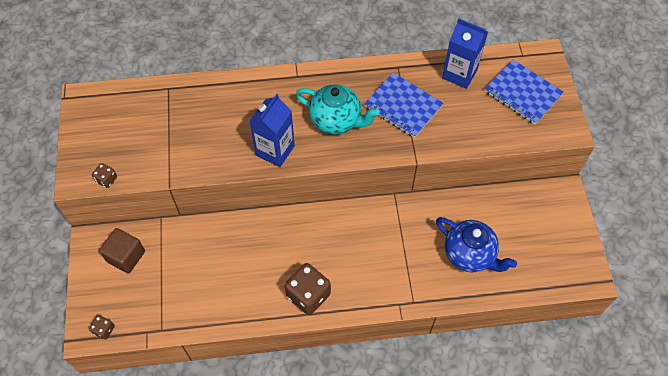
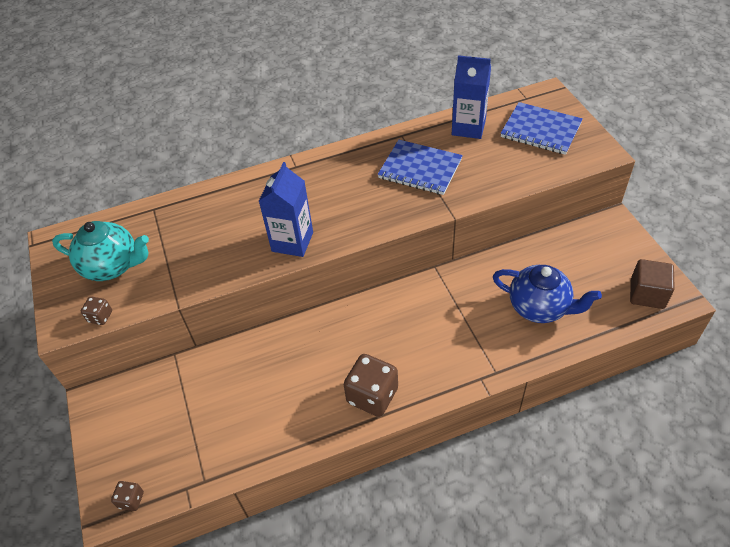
camera: 10 degrees left, 10 degrees down
(126, 256) = (141, 407): brown cube -> brown cube (647, 294)
(336, 121) = (352, 198): turquoise teapot -> turquoise teapot (112, 266)

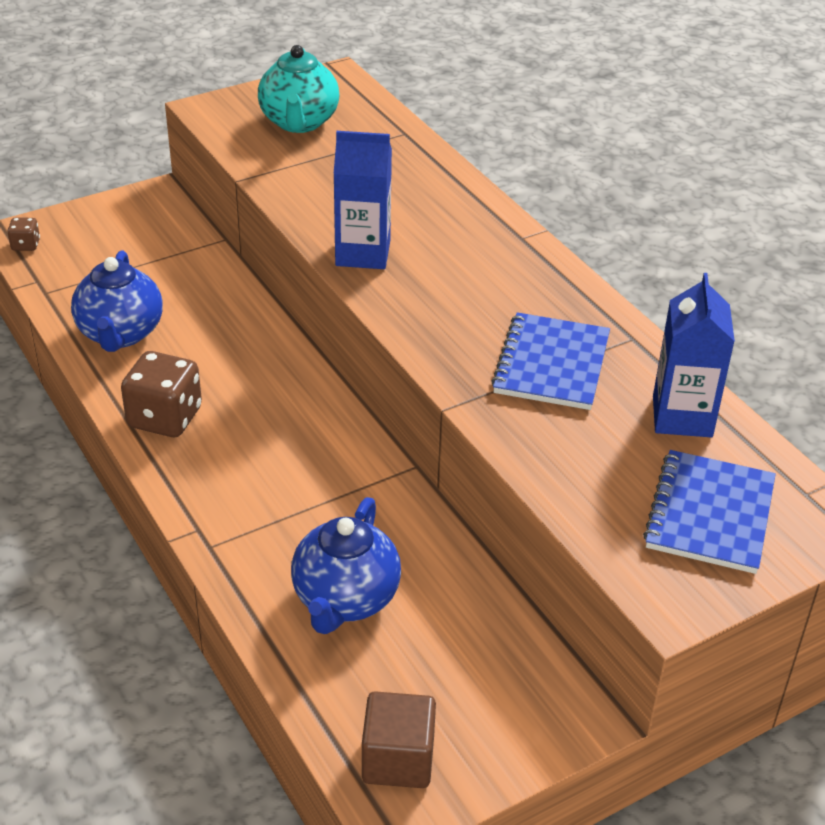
camera: 75 degrees right, 10 degrees down
(100, 317) = (219, 129): brown dice -> none
(272, 424) = (120, 334): none -> blue teapot

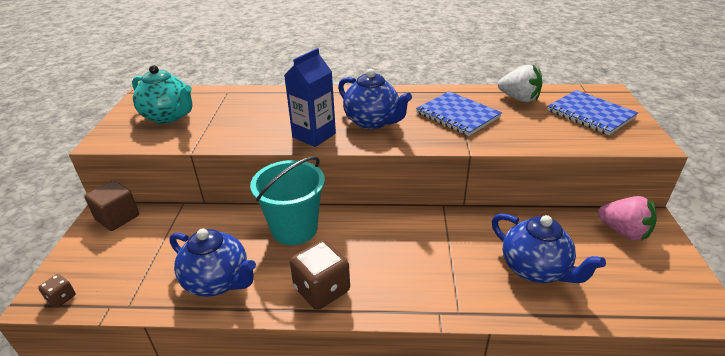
camera: 55 degrees left, 5 degrees down
(250, 349) = (294, 229): none -> turquoise bucket
(398, 759) = (670, 295): brown cube -> brown cube (117, 217)
(448, 289) = (372, 122): none -> blue teapot
(517, 685) = (623, 232): none -> pink strawberry
(682, 416) = (519, 99): blue carton -> white strawberry

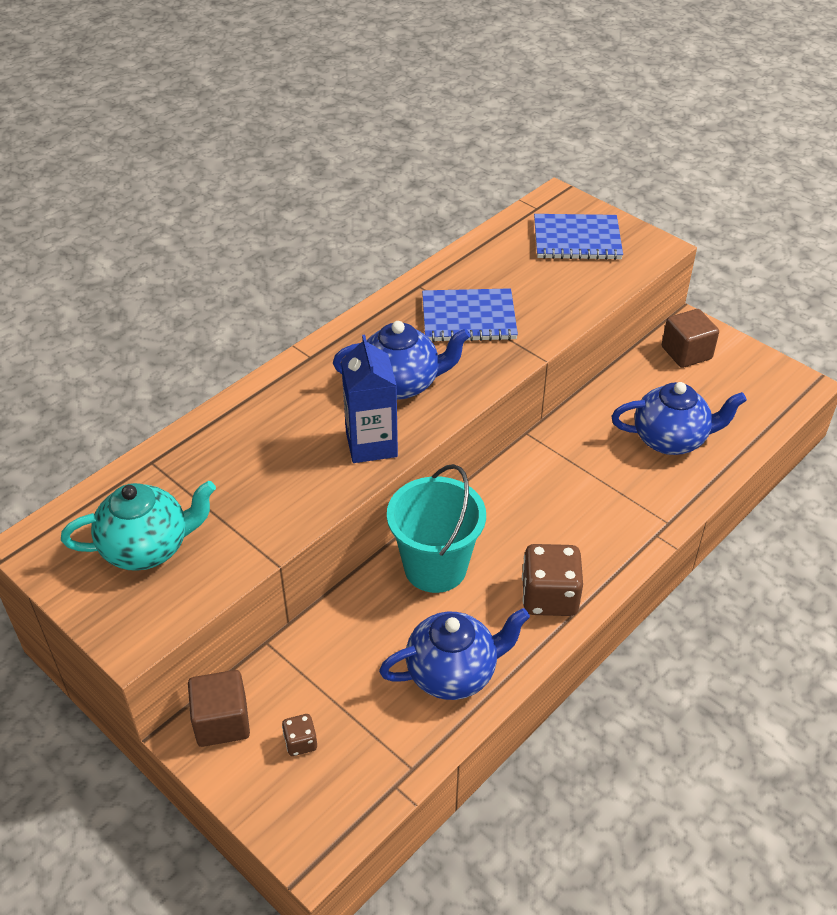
camera: 50 degrees left, 10 degrees up
(61, 298) = (333, 829): brown dice -> brown dice (300, 742)
(519, 99) = (493, 257): white strawberry -> none
(623, 232) = (686, 353): pink strawberry -> brown cube

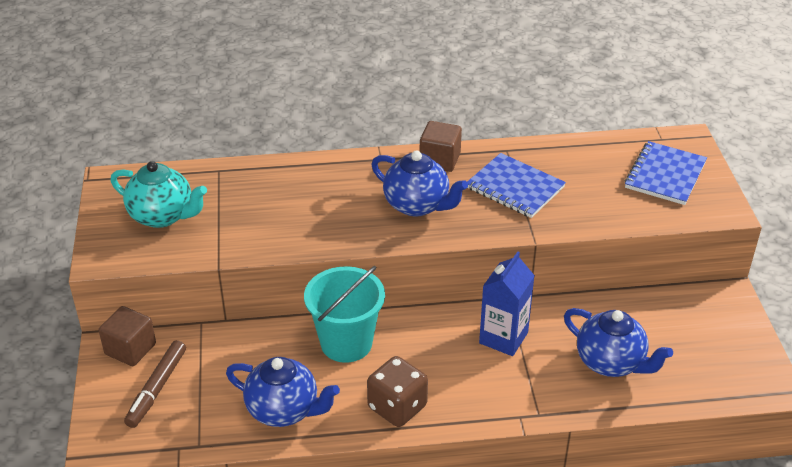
camera: 40 degrees right, 5 degrees down
(300, 742) = (157, 388): brown dice -> brown marker
(371, 444) = (354, 231): blue carton -> blue carton (503, 338)
(577, 240) = (665, 175): blue notebook -> blue notebook turned 75 degrees clockwise
(686, 353) = (701, 312): brown cube -> brown cube (440, 160)

